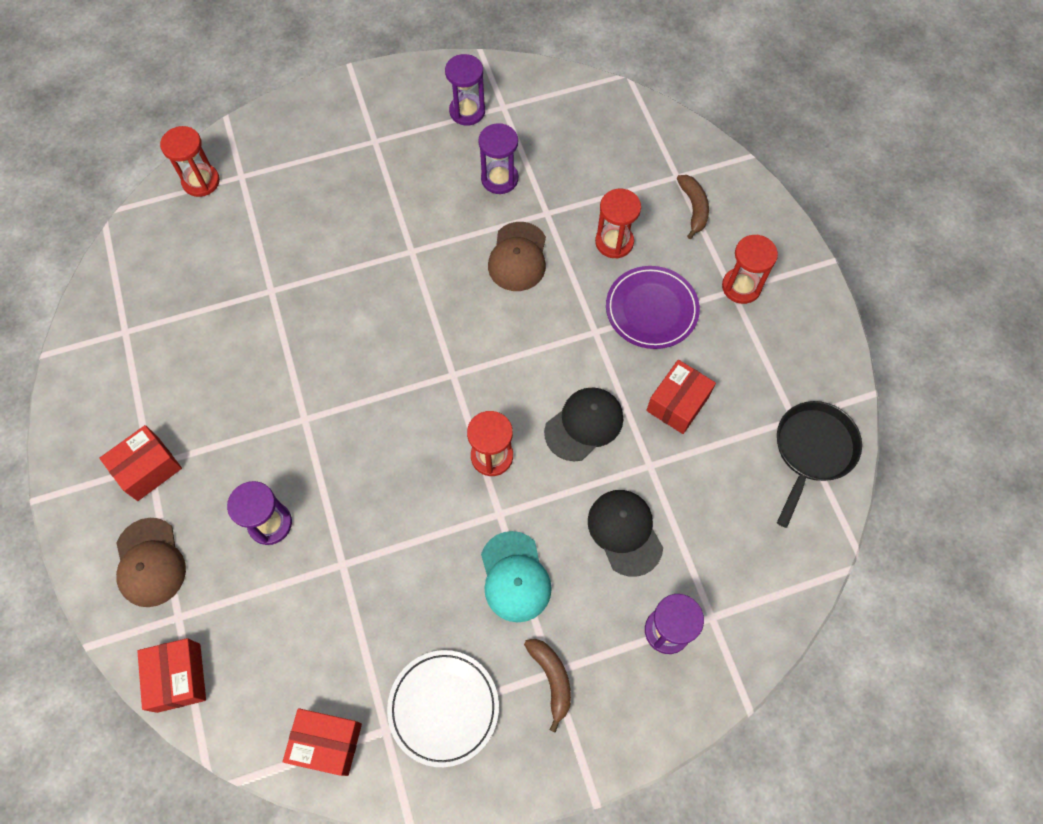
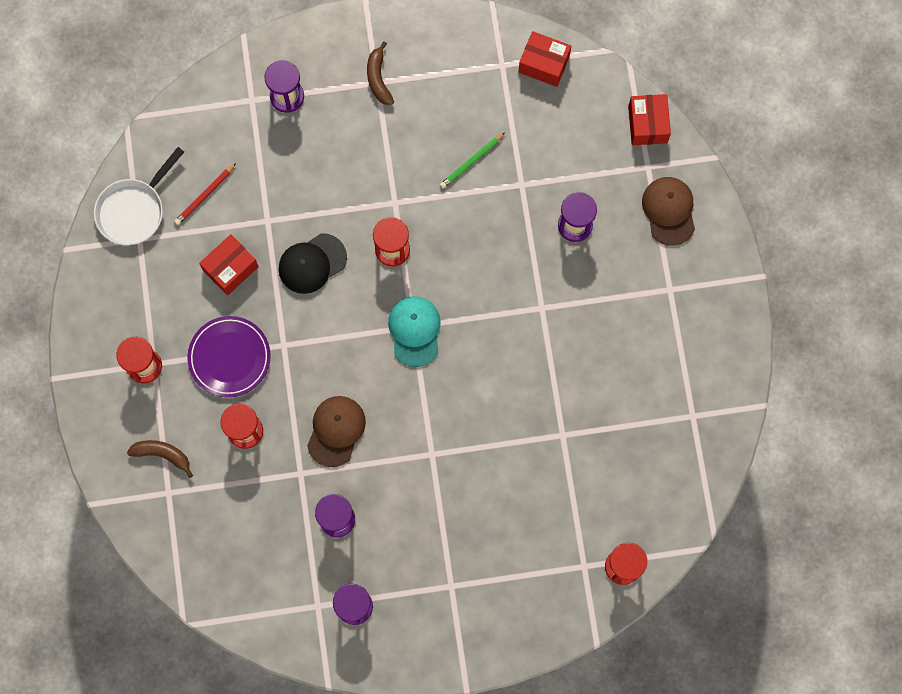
camera: 170 degrees left, 10 degrees up
(148, 468) = (671, 287): red box -> none
(410, 584) = (471, 161): none -> green pencil
(443, 708) = (459, 72): white plate -> none
(515, 577) = (391, 153): turquoise cap -> turquoise cap (415, 331)
(625, 532) = (300, 172): black cap -> none
(694, 208) = (162, 454): brown banana -> brown banana turned 105 degrees clockwise
(733, 483) = (205, 195): none -> red pencil
(812, 451) = (134, 210): black pan -> white pan

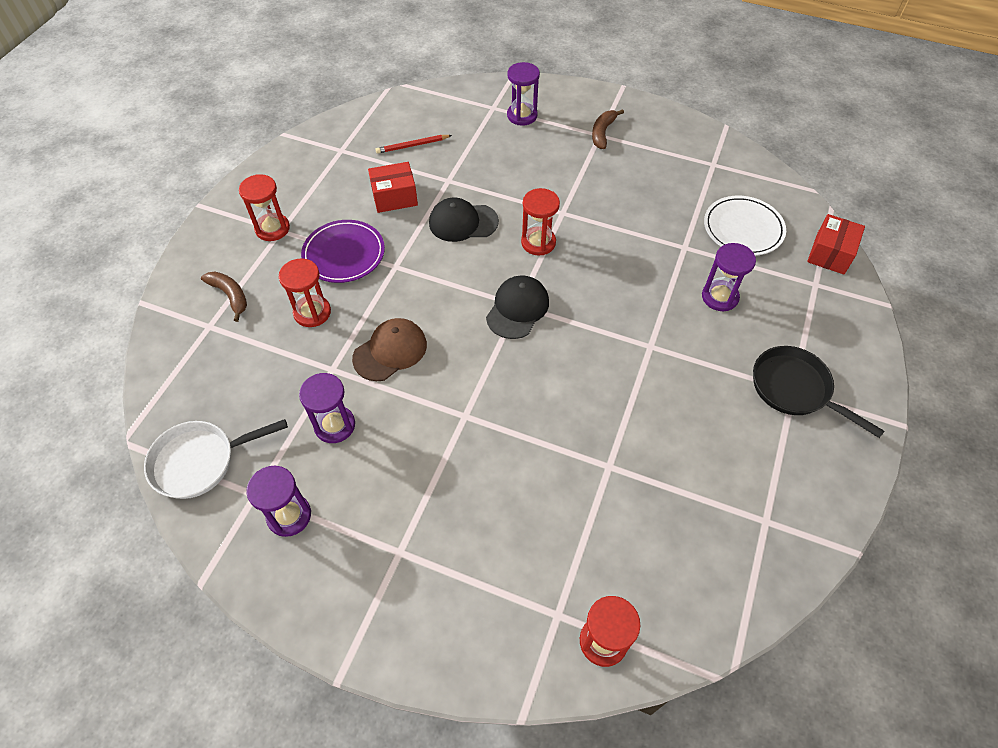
camera: 30 degrees right, 20 degrees down
(134, 210) = (352, 132): white pan -> white pan (200, 461)
(415, 331) = (517, 309): turquoise cap -> black cap
(471, 161) = (648, 213): green pencil -> none
(544, 64) = (751, 177): red box -> none
(562, 135) = (743, 229): none -> white plate
(669, 211) = (822, 326): brown cap -> none
(670, 287) = (795, 389): none -> black pan

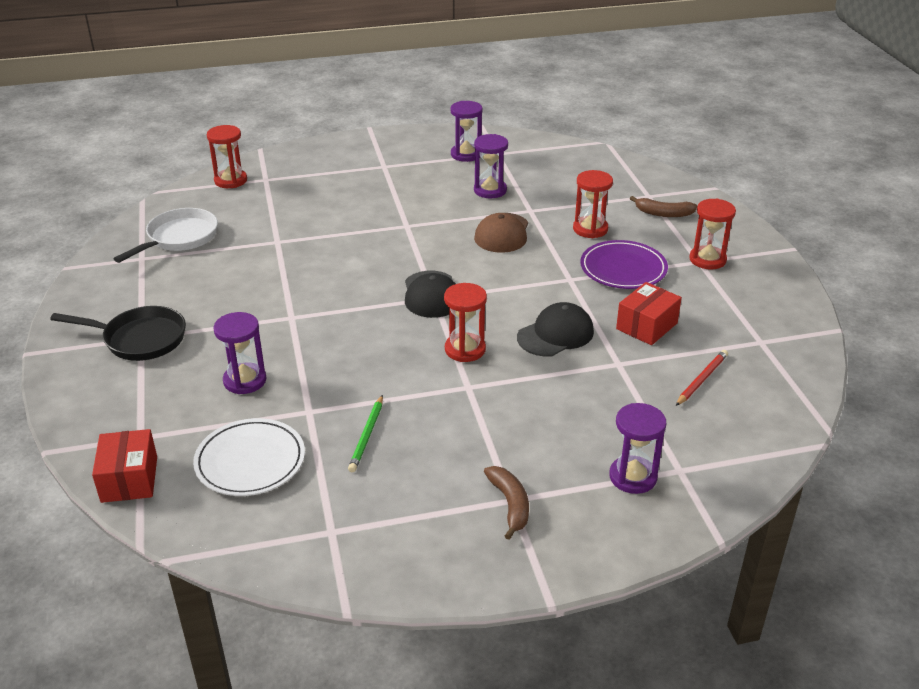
camera: 145 degrees right, 20 degrees down
(200, 461) = (549, 151): white pan -> white pan (179, 238)
(656, 210) = (367, 435): none -> green pencil

